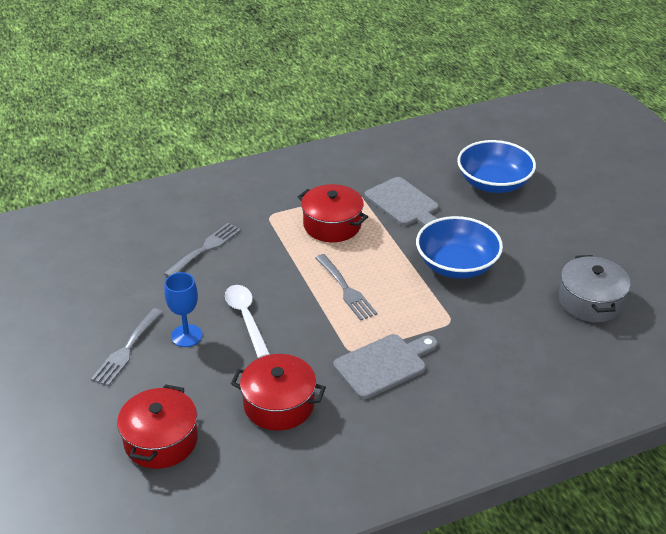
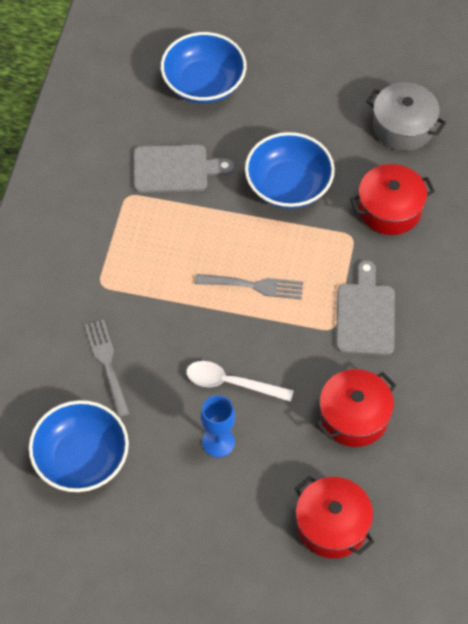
camera: 55 degrees left, 20 degrees up
(115, 273) = (81, 458): none -> blue bowl
(126, 350) = (200, 499): grey fork -> none
(332, 225) = (158, 243): red pot -> red pot (390, 209)

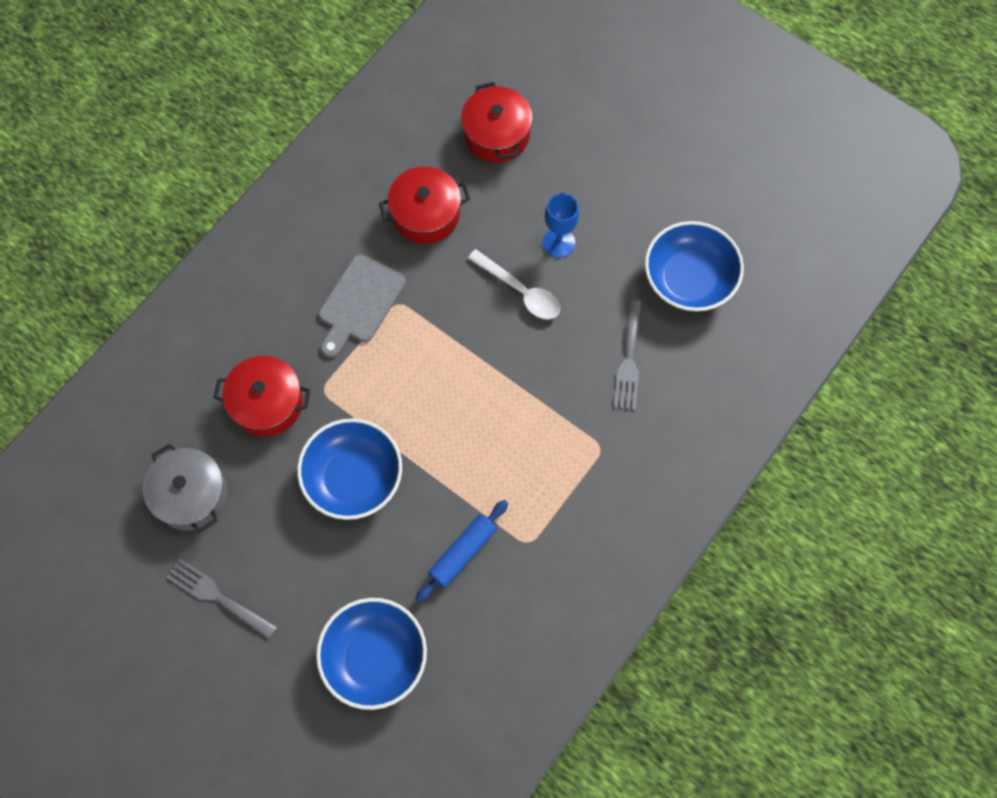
camera: 155 degrees left, 10 degrees up
(175, 169) = (462, 553): grey cutting board -> blue rolling pin
(254, 286) = (448, 379): grey fork -> grey fork (217, 597)

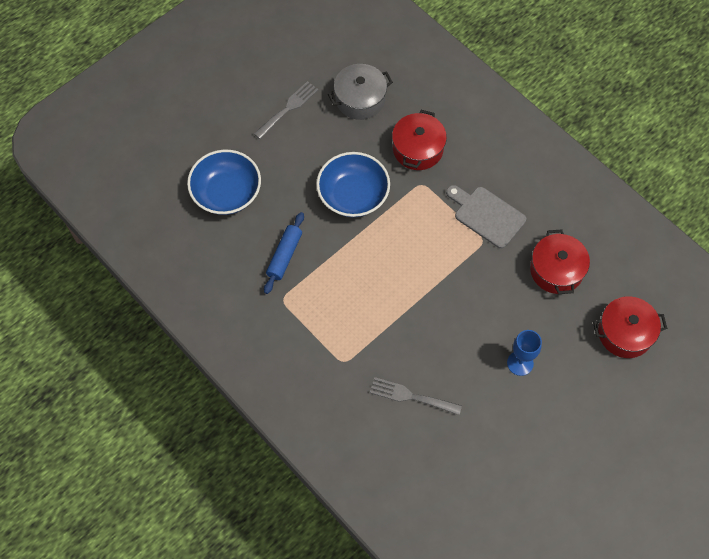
camera: 100 degrees right, 5 degrees down
(462, 553) = (284, 256): blue rolling pin -> blue rolling pin turned 60 degrees clockwise
(520, 291) = (481, 327): white spoon -> none
(689, 279) = (474, 458): blue bowl -> none

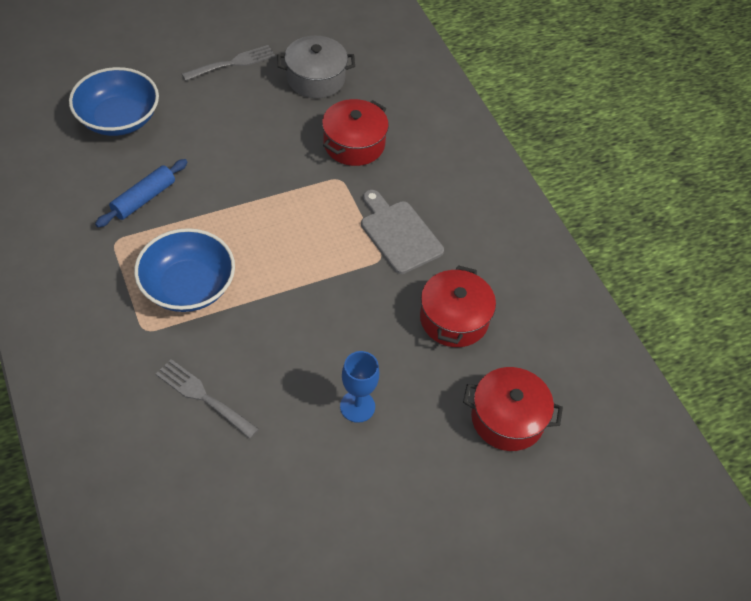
camera: 15 degrees right, 10 degrees down
(353, 195) = (256, 165): blue bowl -> blue bowl (188, 286)

